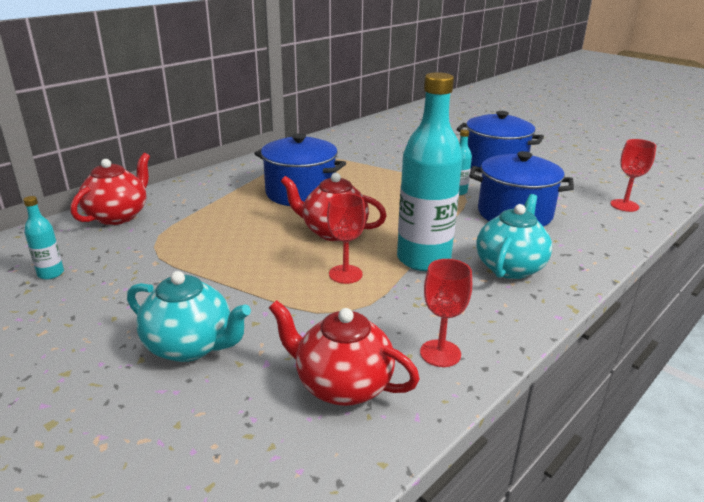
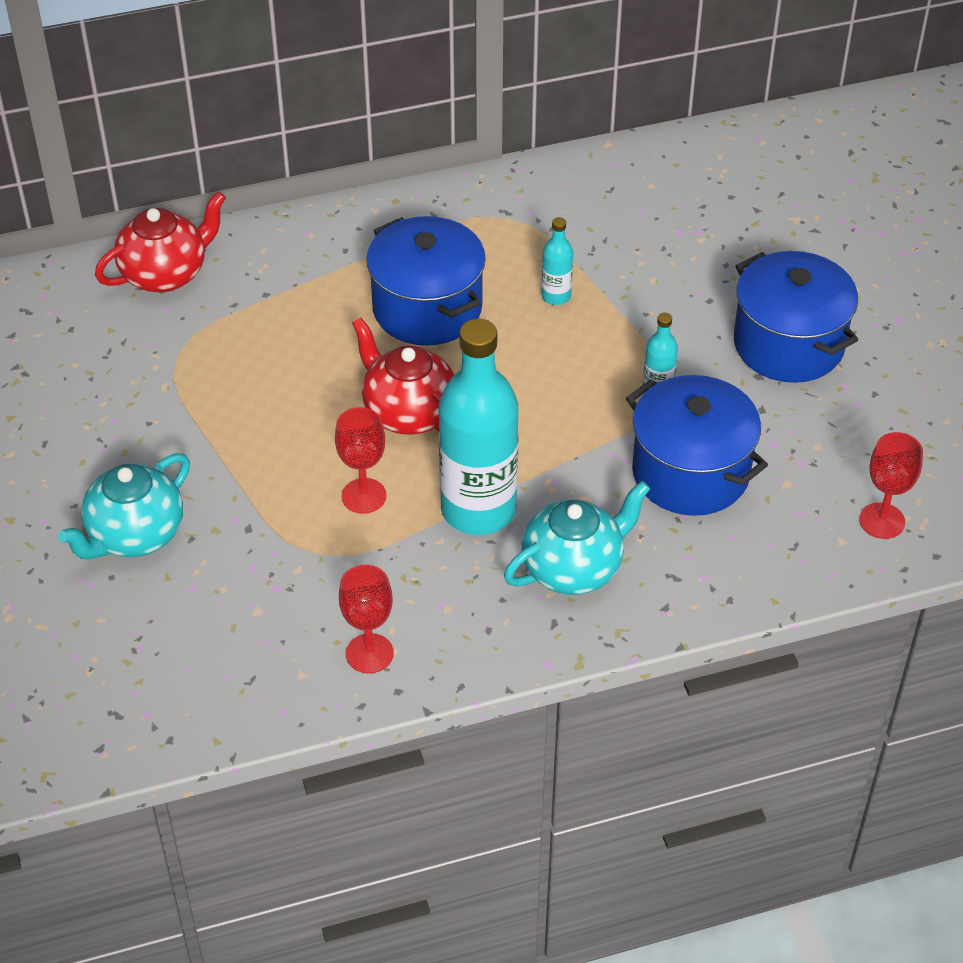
camera: 30 degrees right, 20 degrees up
(51, 274) = (48, 361): turquoise bottle -> turquoise bottle (556, 296)
(190, 346) = (134, 535): turquoise teapot -> turquoise teapot turned 75 degrees clockwise
(342, 385) = (243, 647): red teapot -> none

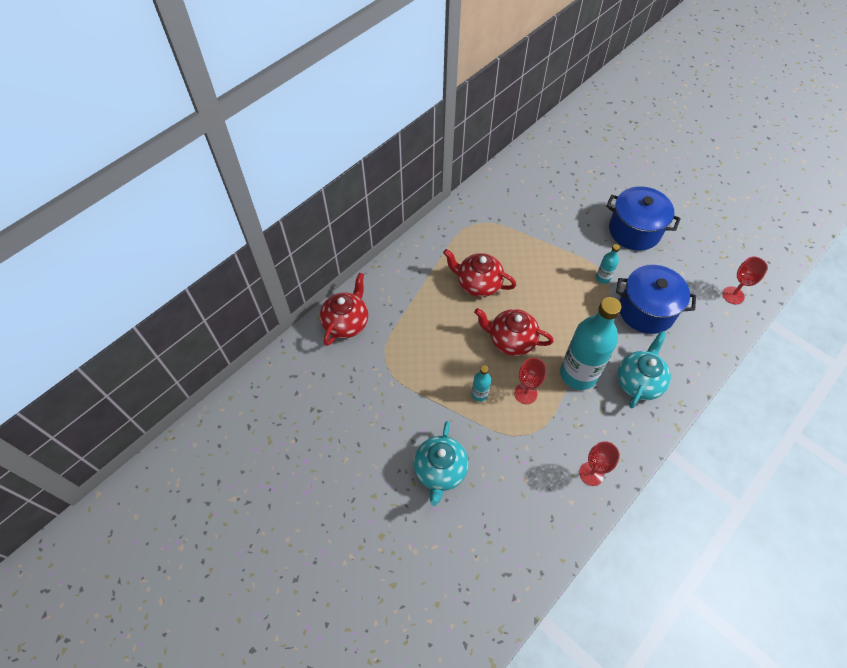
camera: 30 degrees left, 10 degrees up
(427, 308) = (478, 284): blue pot -> red teapot
(556, 296) = (526, 252): turquoise bottle -> turquoise bottle (479, 394)

